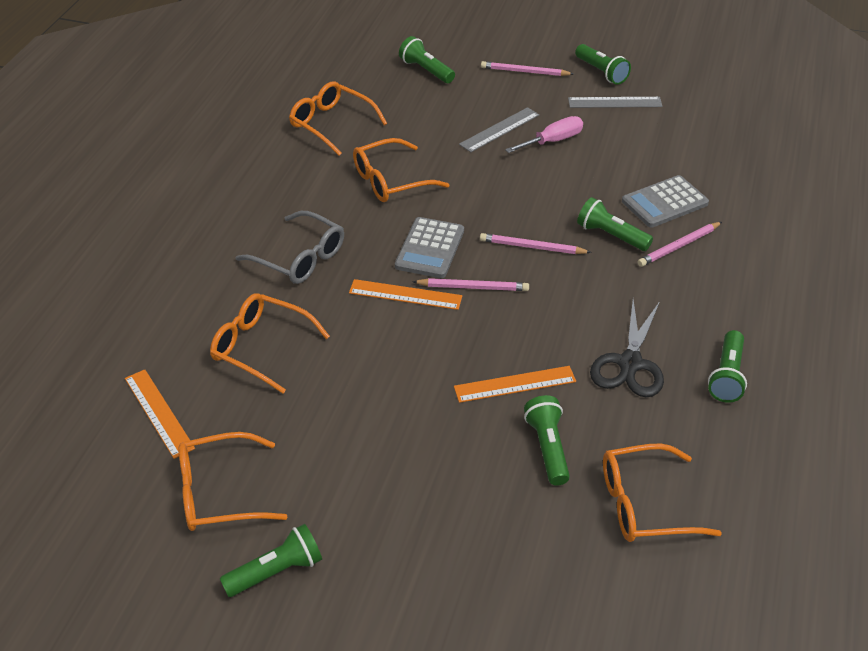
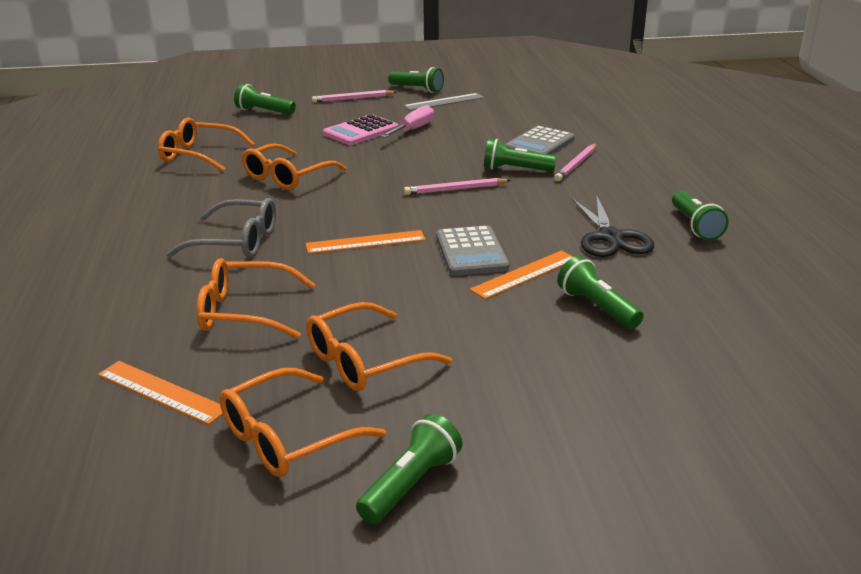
camera: 25 degrees left, 15 degrees down
(429, 248) = (362, 209): grey calculator -> grey calculator (471, 252)
(473, 287) = (426, 224): pink pencil -> none
(499, 129) = (361, 131): grey ruler -> pink calculator
(645, 504) = (720, 320): orange glasses -> orange glasses (365, 361)

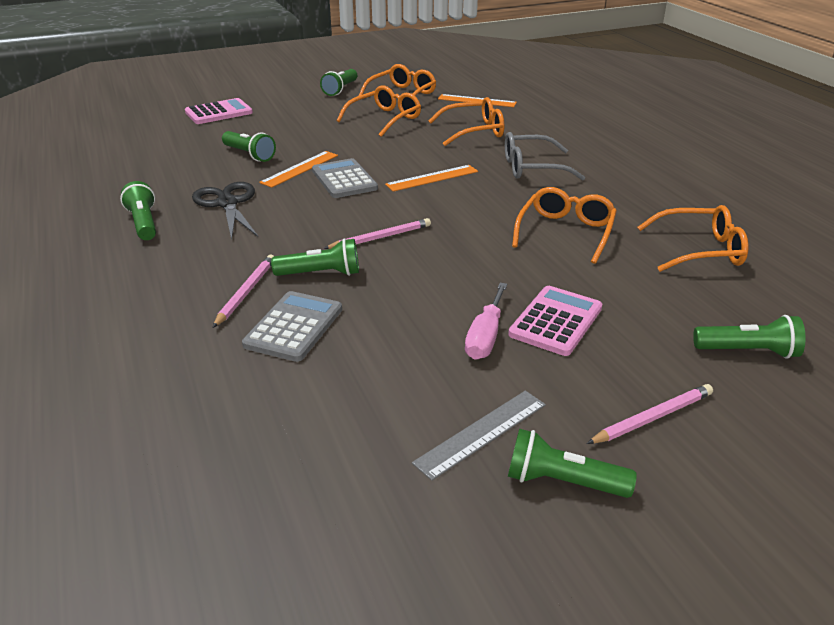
camera: 165 degrees right, 5 degrees up
(679, 429) = (219, 112): none -> pink calculator

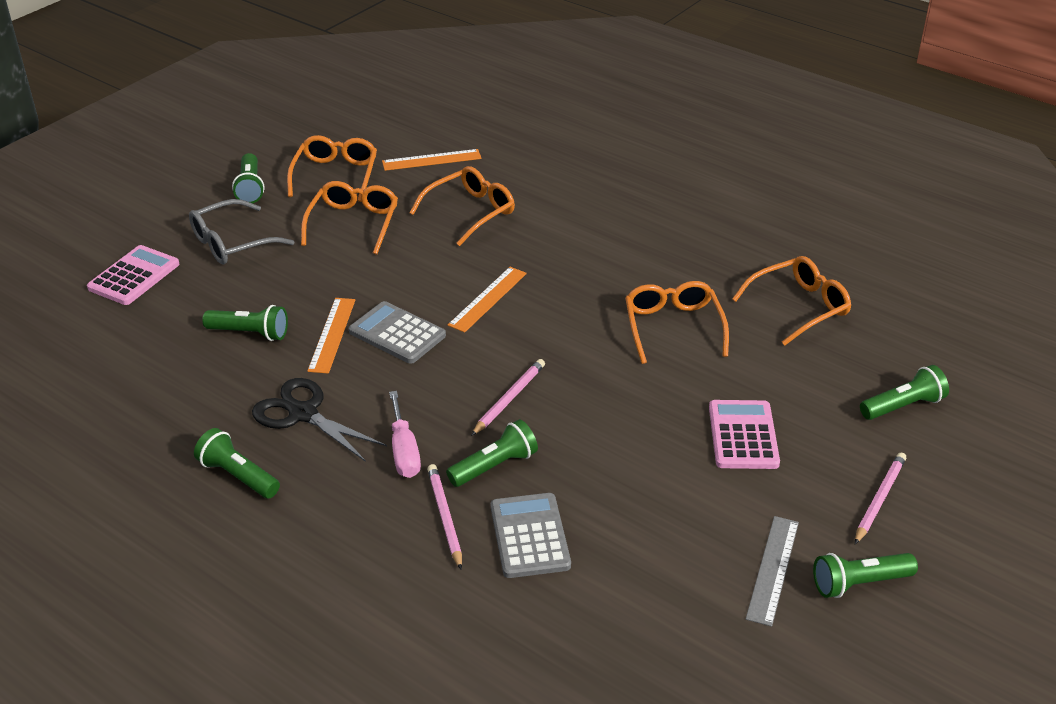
camera: 30 degrees left, 5 degrees up
(485, 336) = (700, 476): pink screwdriver -> pink screwdriver (404, 451)
(533, 168) = (576, 249): grey glasses -> grey glasses (232, 243)

